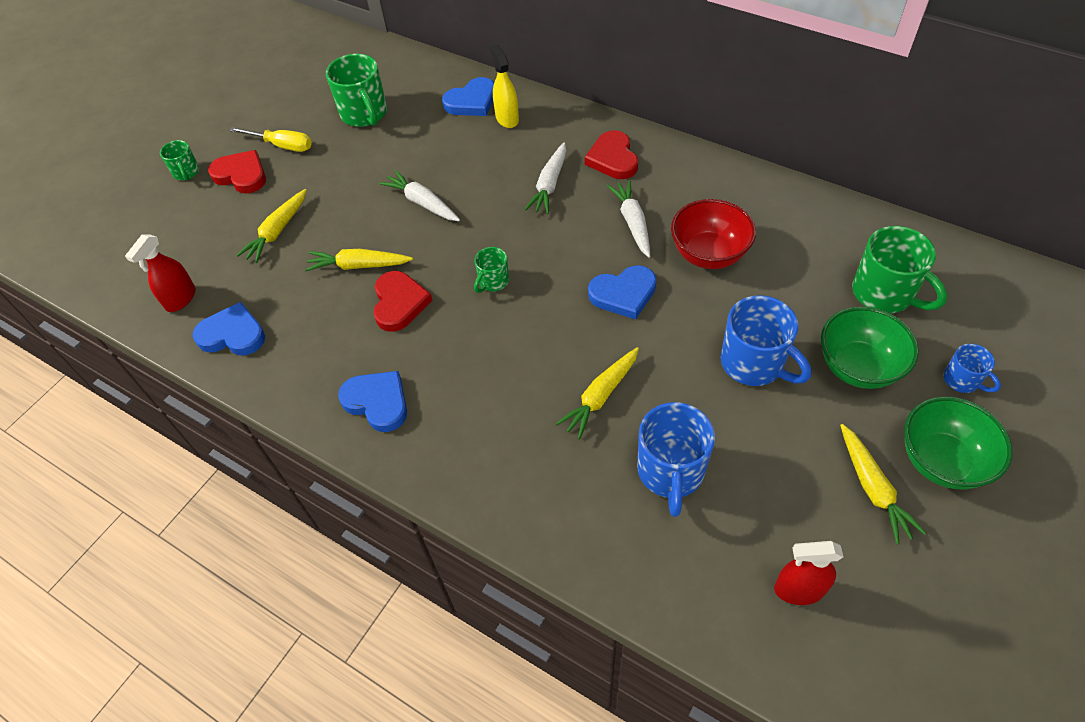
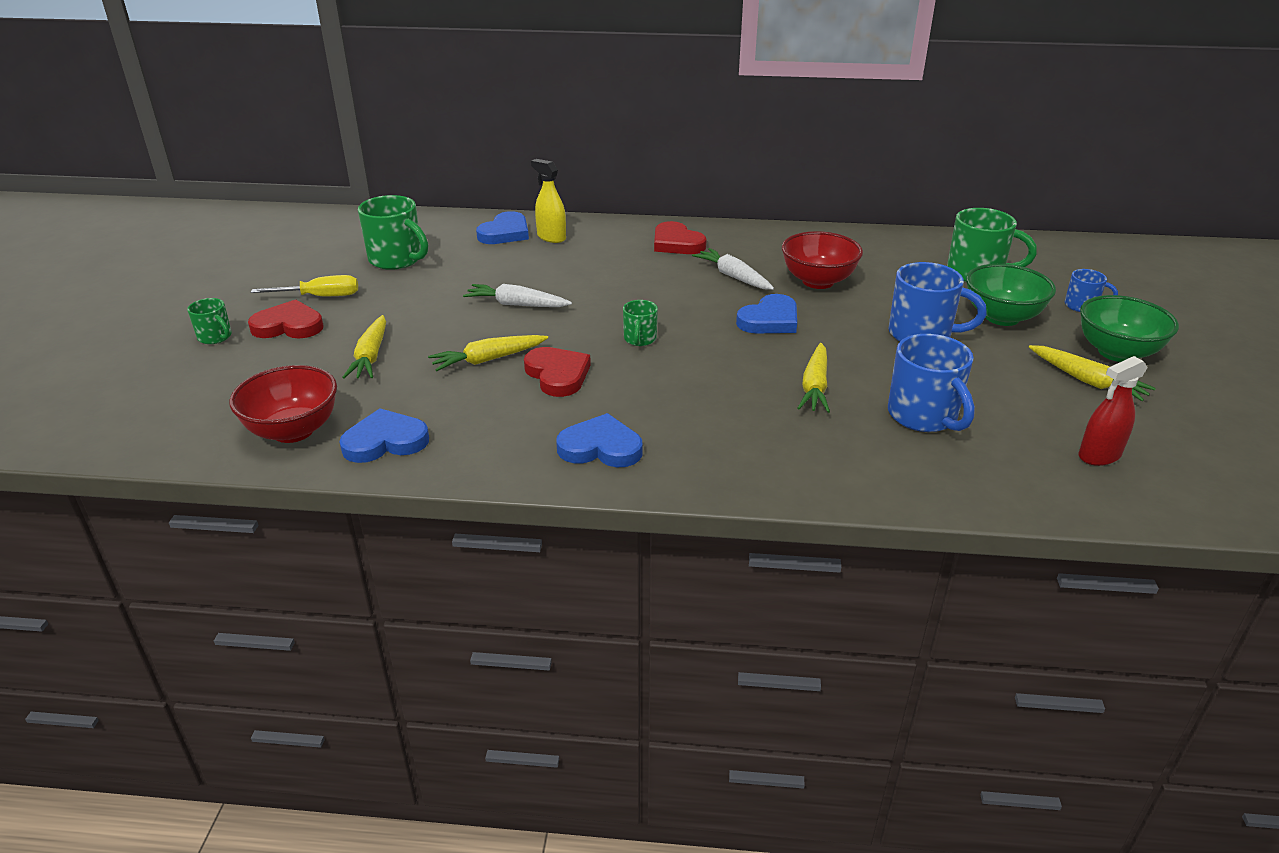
camera: 30 degrees left, 20 degrees down
(180, 299) = (293, 431): red spray bottle -> red bowl
(549, 185) = (634, 269): white carrot -> none

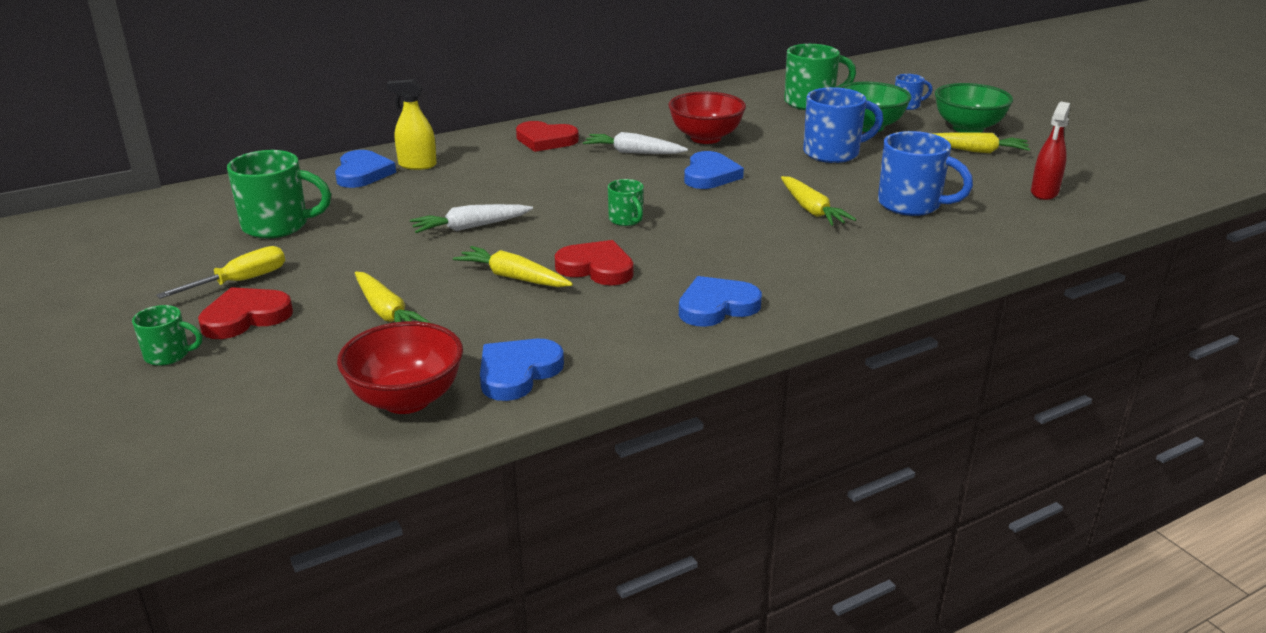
camera: 35 degrees left, 5 degrees down
(488, 360) = (513, 277): yellow carrot -> yellow carrot turned 90 degrees clockwise

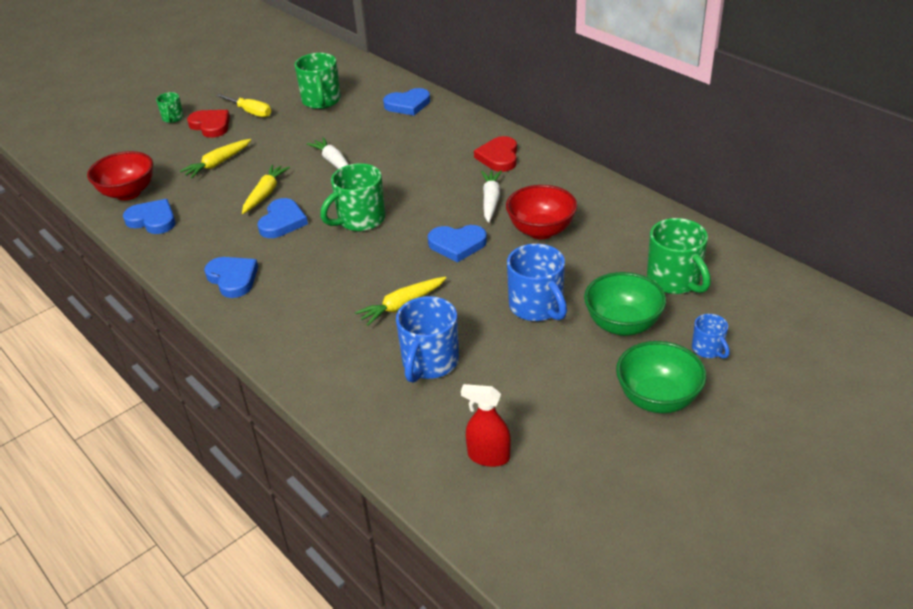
camera: 80 degrees right, 10 degrees up
(417, 165) = (429, 119): yellow spray bottle -> none
(596, 268) = (282, 221): red heart -> blue heart
(626, 220) = (360, 220): green mug -> green mug, size x1.85
(975, 151) = (588, 405): yellow carrot -> none

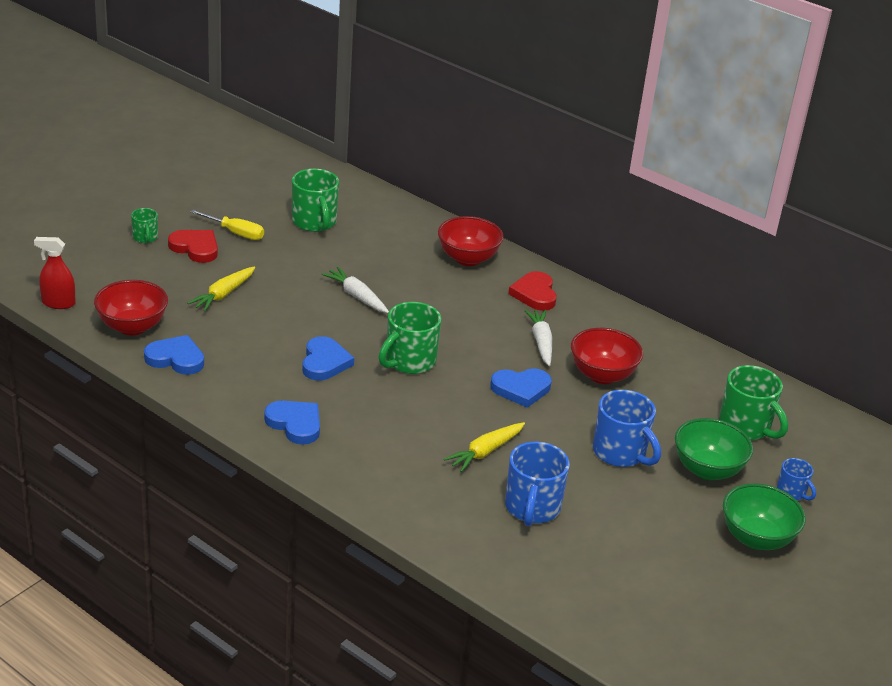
camera: 15 degrees left, 5 degrees down
(265, 194) = (293, 331): yellow carrot -> none
(408, 105) = (415, 230): blue heart -> none
(447, 128) = (468, 259): none -> red bowl
(488, 456) = (616, 593): red spray bottle -> red spray bottle (58, 303)

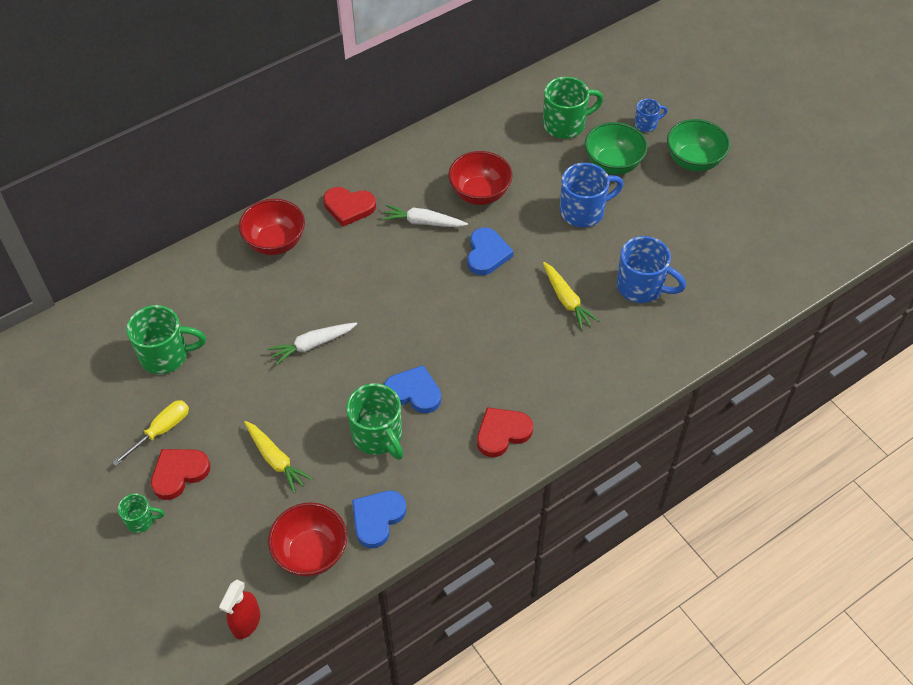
camera: 70 degrees left, 20 degrees up
(295, 424) = (502, 433): blue heart -> red heart
(409, 361) = (428, 325): green mug -> green mug (378, 436)

